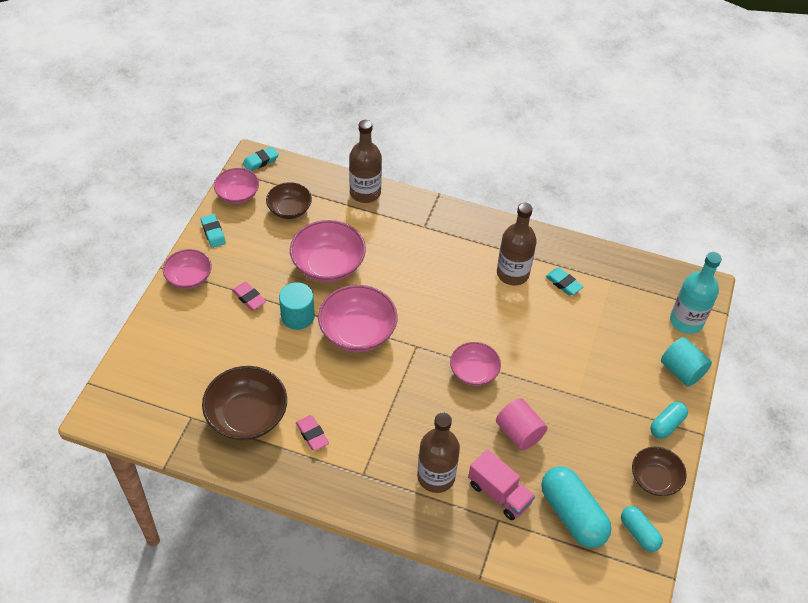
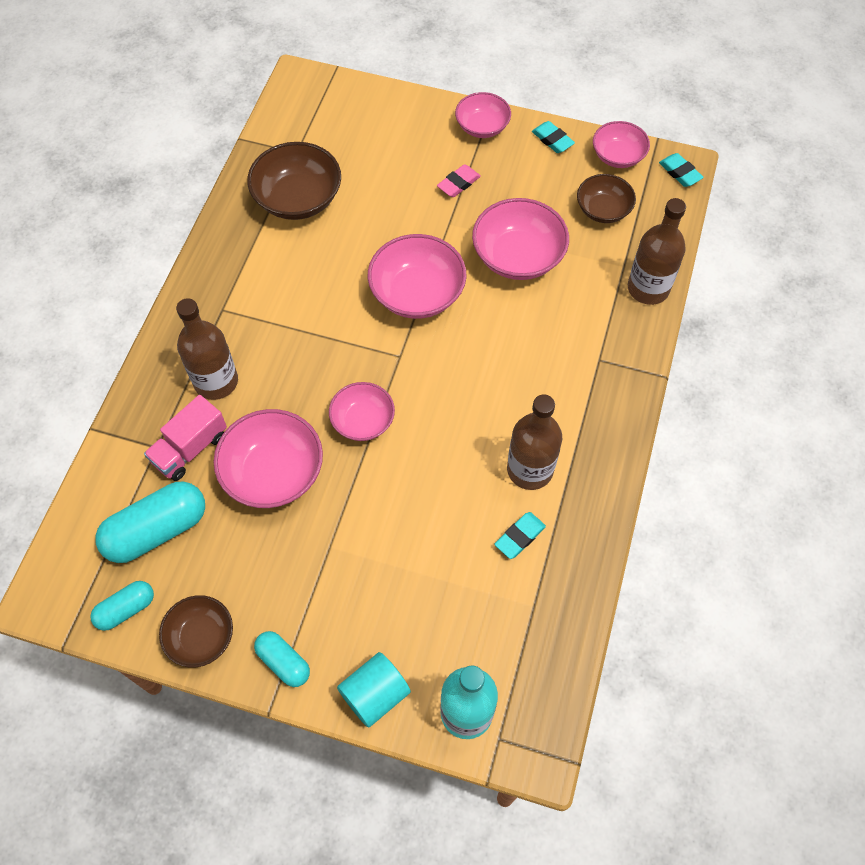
camera: 90 degrees right, 10 degrees up
(213, 233) = (552, 140): turquoise eraser -> turquoise eraser turned 75 degrees clockwise
(298, 316) = (436, 232): turquoise cylinder -> none
(312, 434) = (274, 259): pink eraser -> none
(519, 433) = (273, 472): pink cylinder -> pink bowl

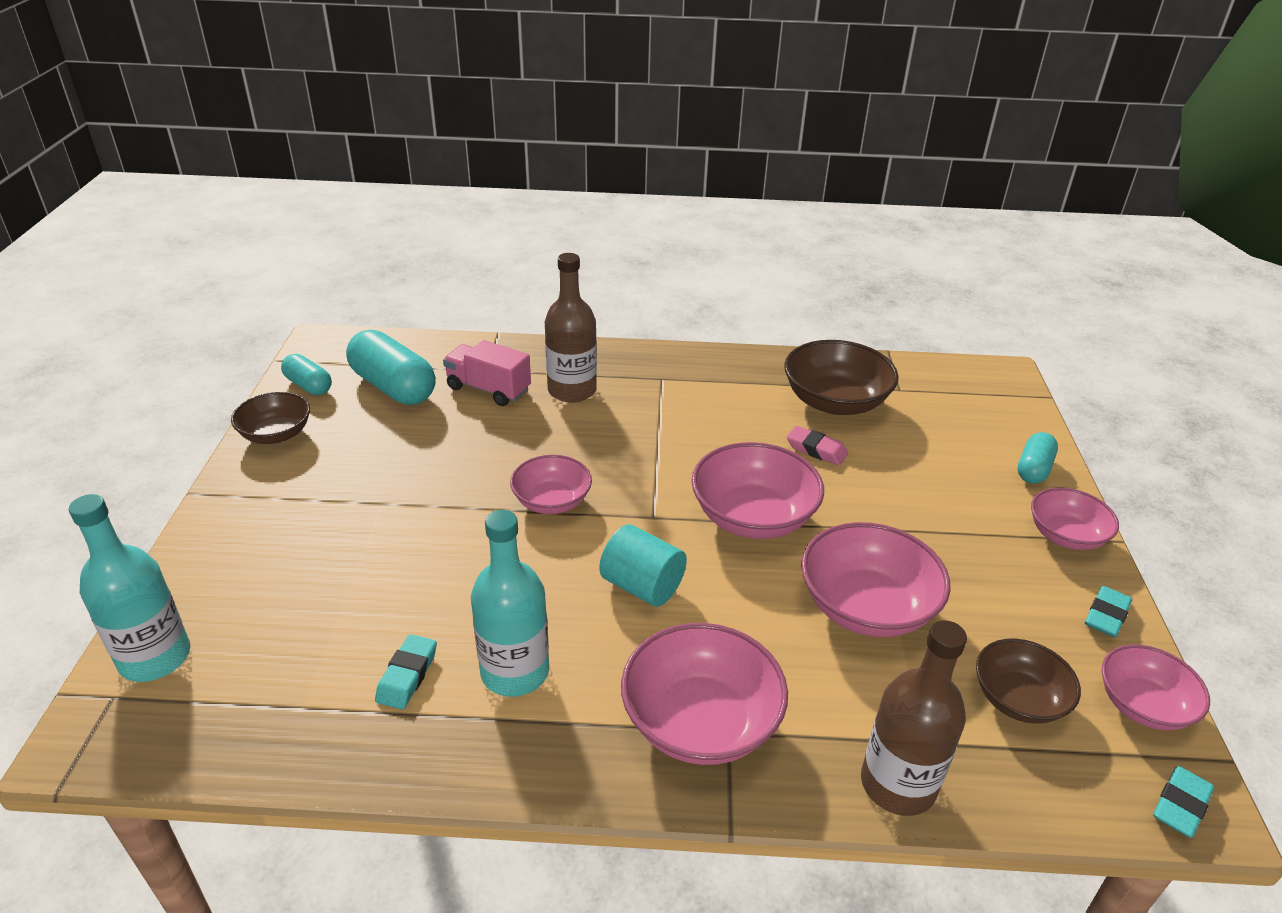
camera: 75 degrees right, 25 degrees down
(273, 472) = (470, 447): pink bowl -> pink bowl (700, 721)
(283, 662) = (242, 493): turquoise capsule -> turquoise capsule (1033, 469)
(375, 694) = (193, 570): turquoise cylinder -> turquoise cylinder (642, 586)
(458, 183) = (950, 527): pink eraser -> pink eraser (816, 450)
(519, 537) = (407, 676): turquoise eraser -> turquoise eraser turned 75 degrees clockwise
(530, 469) = (515, 672): brown bottle -> turquoise bottle

